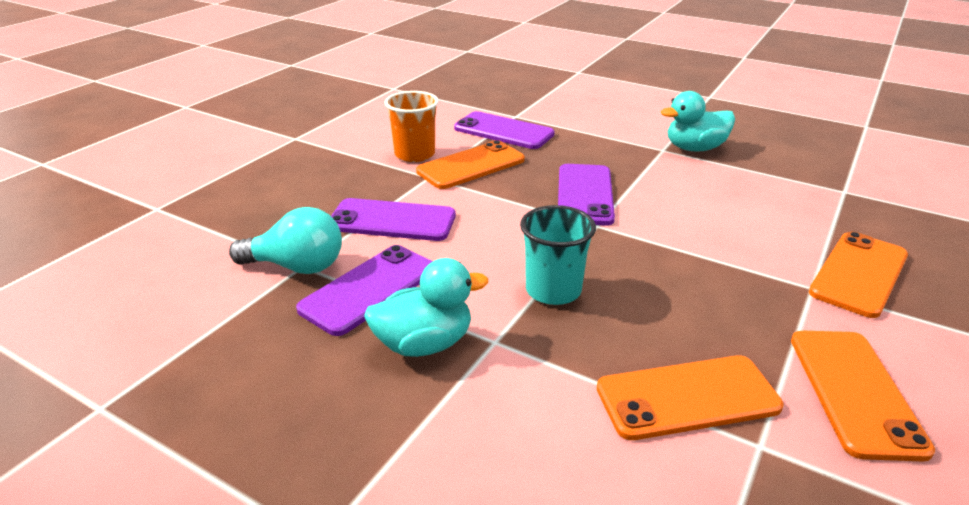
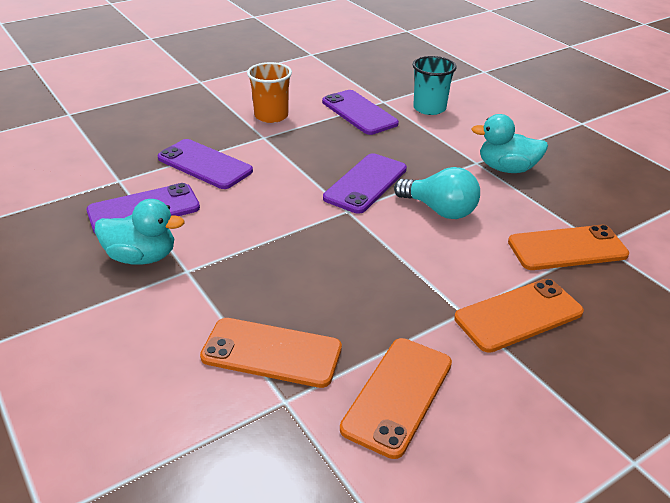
camera: 25 degrees right, 5 degrees up
(297, 266) = (115, 180): turquoise light bulb -> turquoise light bulb (439, 210)
(471, 166) = (303, 136): orange phone -> orange phone (567, 248)
(553, 290) = (262, 249): turquoise cup -> turquoise cup (429, 108)

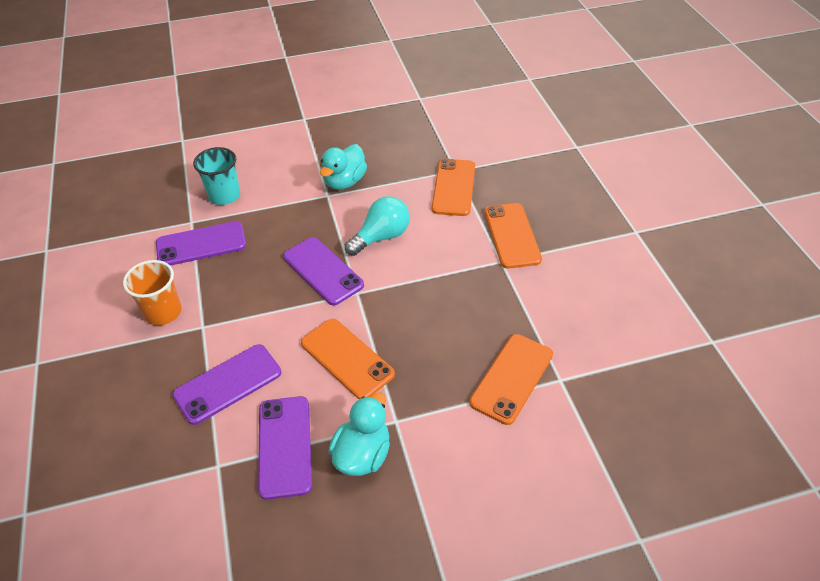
camera: 70 degrees left, 10 degrees up
(398, 395) = (568, 317): orange phone -> orange phone (347, 358)

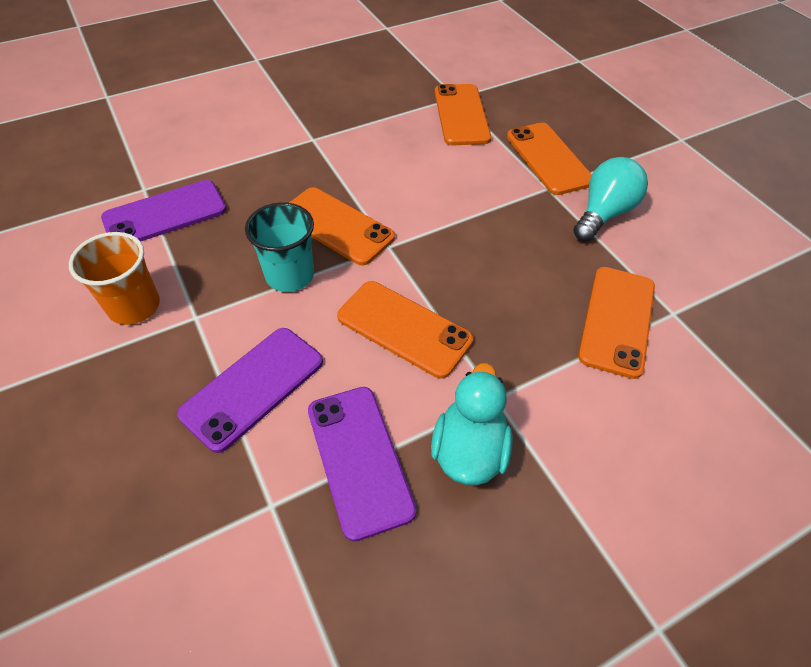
camera: 15 degrees left, 5 degrees up
(224, 195) = (180, 153): turquoise cup -> turquoise cup (290, 275)
(323, 271) = (336, 226): purple phone -> orange phone
(344, 182) = (329, 122): turquoise duck -> none
(381, 237) = (396, 178): turquoise light bulb -> turquoise light bulb (603, 214)

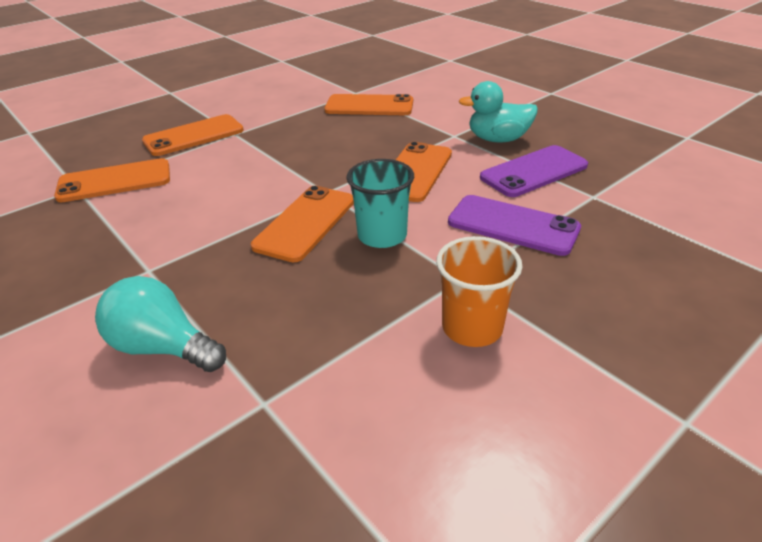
camera: 100 degrees left, 15 degrees down
(165, 214) = (314, 358): purple phone -> none
(603, 214) = (264, 113): turquoise light bulb -> turquoise light bulb (163, 347)

